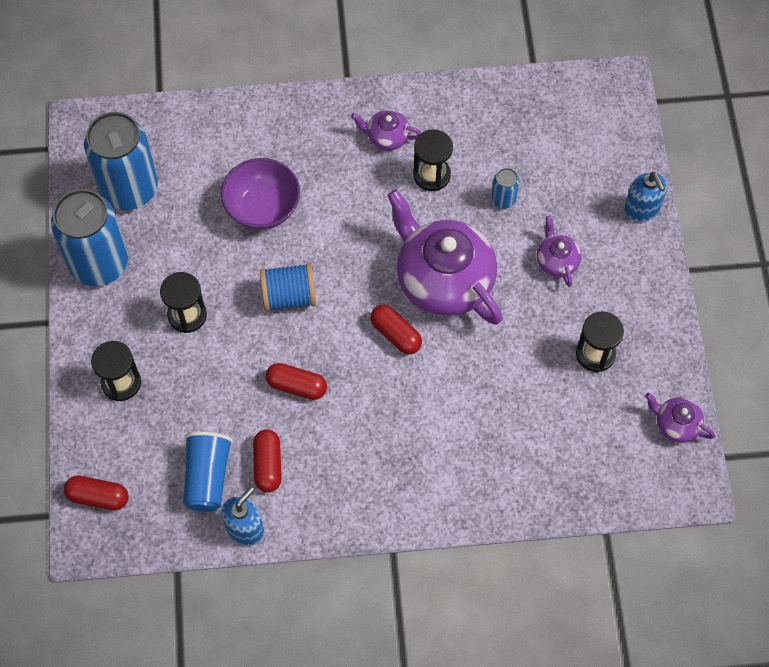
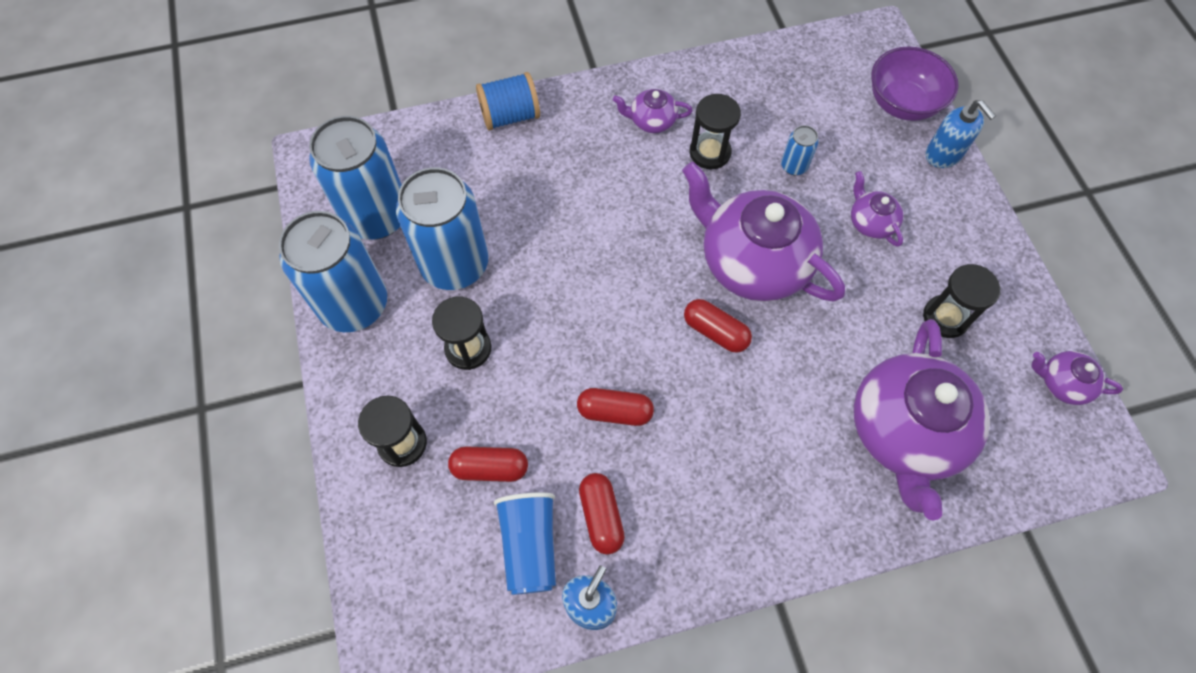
camera: 10 degrees left, 0 degrees up
(98, 497) = (396, 597): red capsule -> red capsule (490, 468)
(188, 242) = (455, 264): none -> blue can
(262, 208) = (532, 215): purple bowl -> purple bowl (902, 103)
(289, 296) = (582, 308): blue spool -> blue spool (510, 116)
(530, 442) = (905, 432): none -> purple teapot

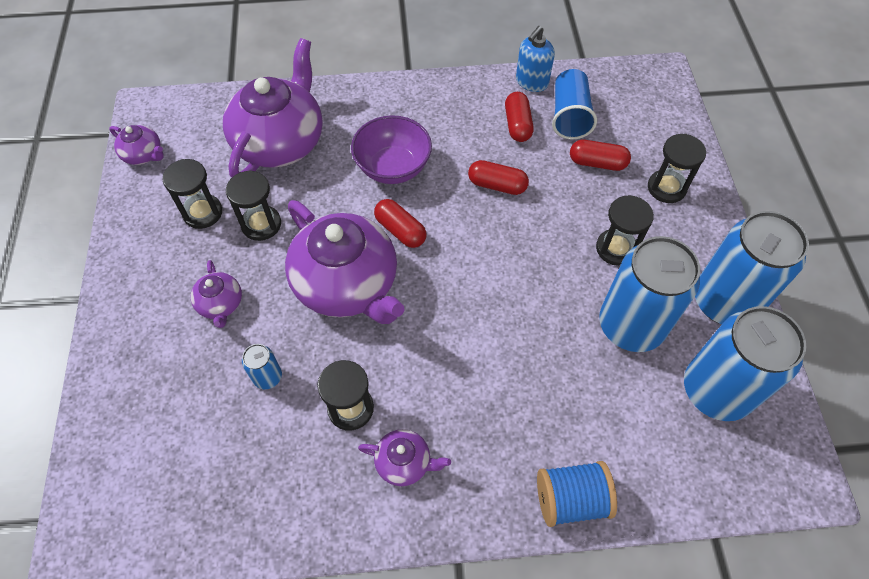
camera: 170 degrees left, 5 degrees down
(873, 314) = (261, 224): none -> black hourglass
(902, 103) = (111, 436): purple bowl -> purple bowl (393, 167)
(943, 155) = (107, 364): blue soap dispenser -> none

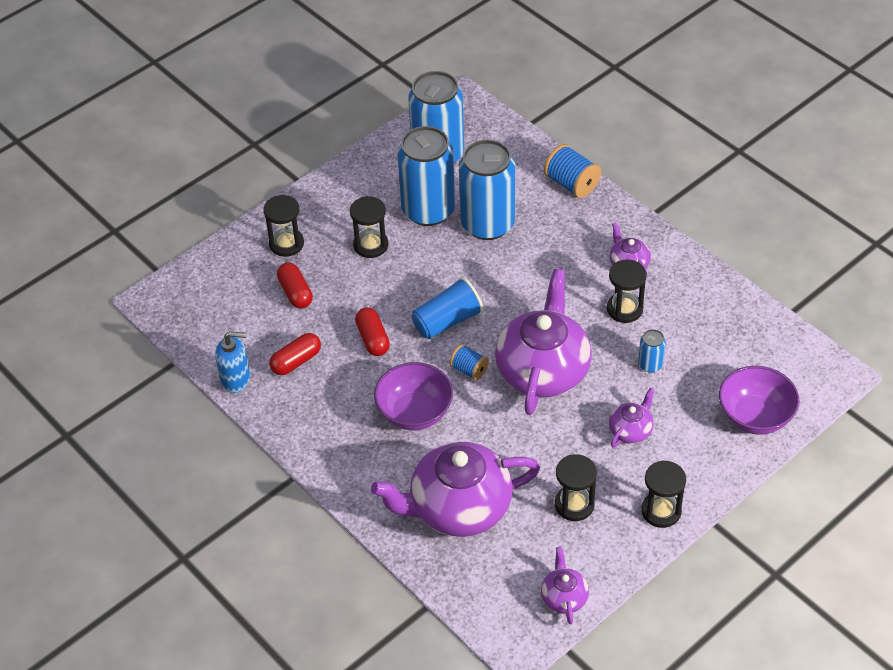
camera: 125 degrees left, 10 degrees down
(123, 420) = (755, 417): none -> purple bowl
(261, 224) = (546, 458): black hourglass -> black hourglass (661, 511)
(400, 230) = (469, 370): red capsule -> blue spool
(569, 116) = (257, 334): blue cup -> blue cup (447, 321)
(724, 301) = (365, 176): blue can -> blue can (487, 224)

